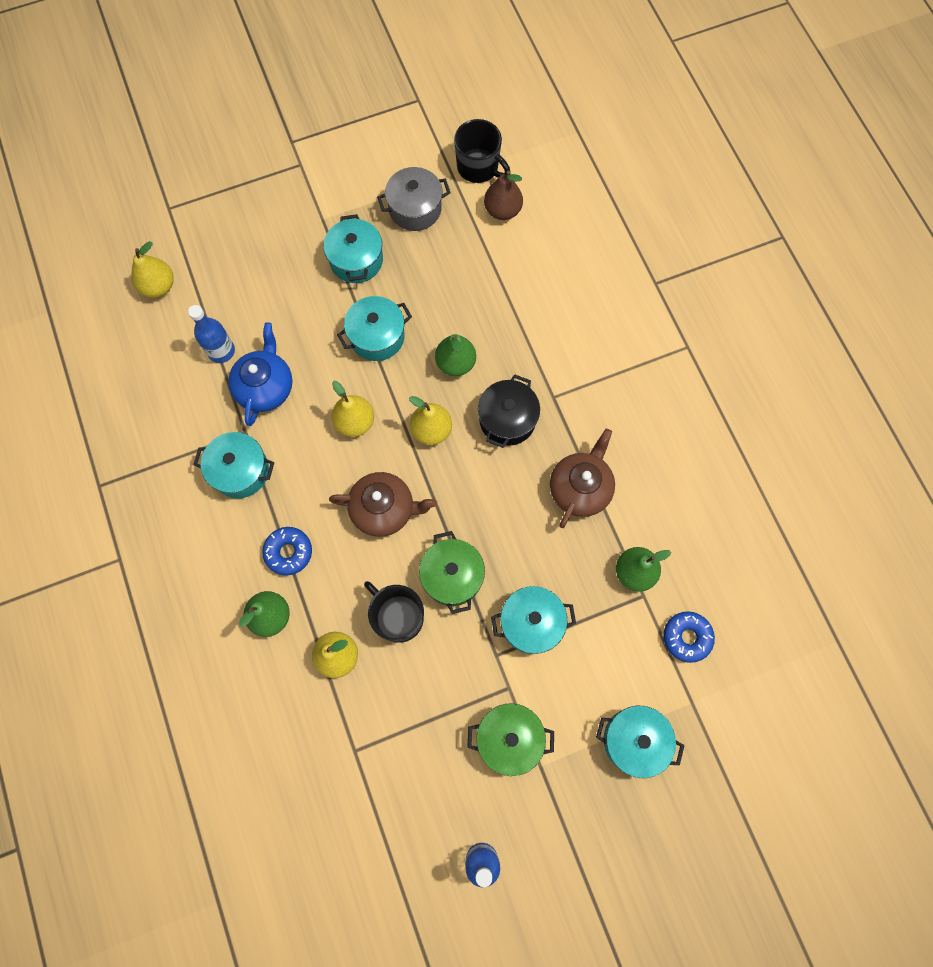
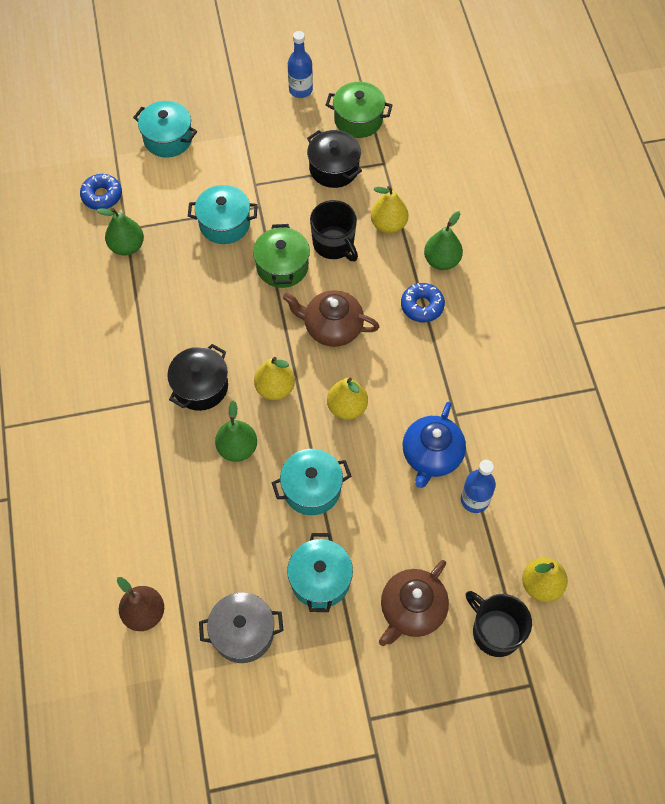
camera: 170 degrees left, 10 degrees down
(240, 471) = (461, 380): turquoise pot -> none
(415, 730) = (334, 168): none -> black pot
(478, 167) = (157, 676): black mug -> black mug (495, 631)
(509, 738) = (263, 153): green pot -> green pot (358, 120)
(580, 488) = (151, 317): brown teapot -> brown teapot (412, 609)

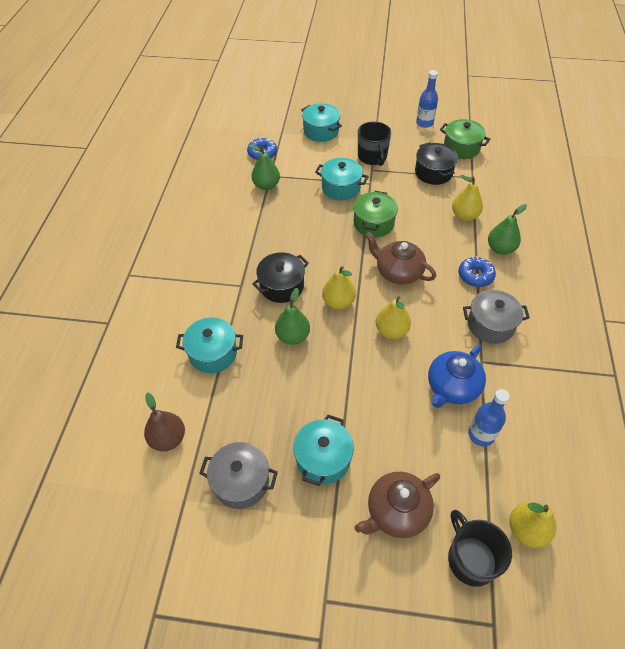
camera: 20 degrees right, 10 degrees down
(312, 489) = (341, 384): turquoise pot -> turquoise pot (213, 353)
(334, 244) = (418, 219): black mug -> black mug (372, 157)
(454, 366) = (490, 325): none -> grey pot

